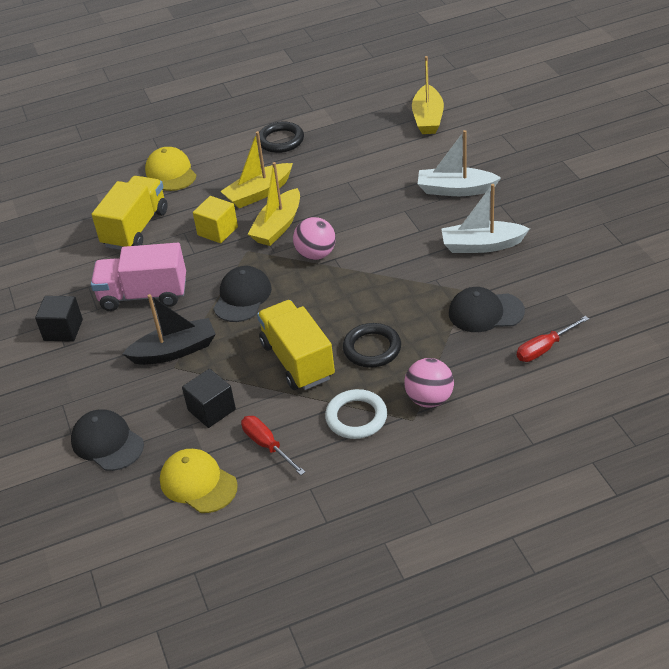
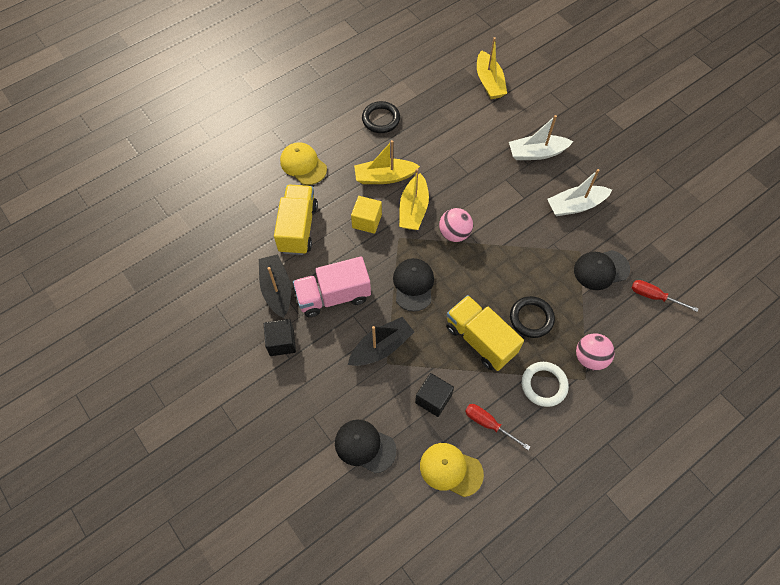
camera: 20 degrees left, 20 degrees up
(83, 281) = (277, 290): none -> black boat
(259, 193) = (385, 177): yellow boat -> yellow boat turned 45 degrees clockwise
(544, 348) = (654, 296): red screwdriver -> red screwdriver turned 75 degrees clockwise

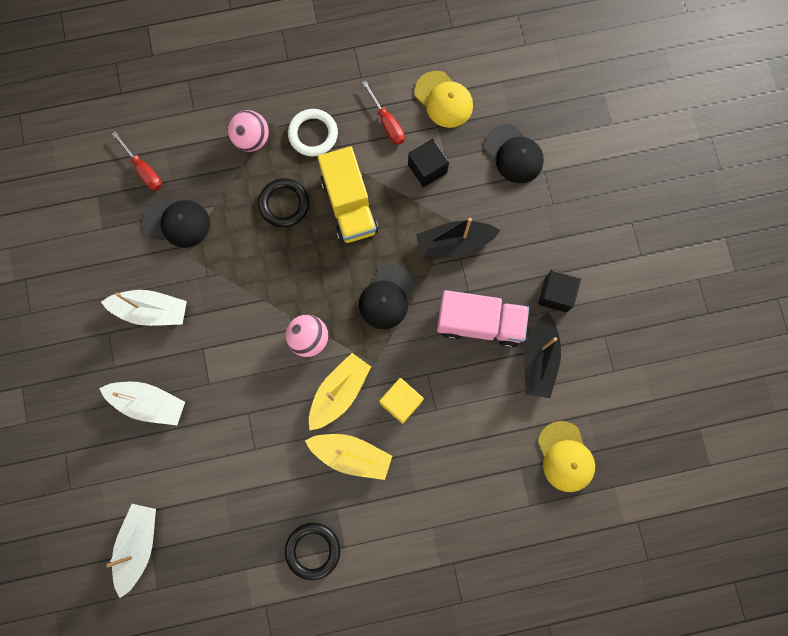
camera: 155 degrees left, 15 degrees up
(298, 228) = (485, 430): yellow truck -> none
(303, 165) = (443, 522): yellow cap -> yellow cap (565, 457)
(489, 82) = (138, 546): yellow boat -> white boat

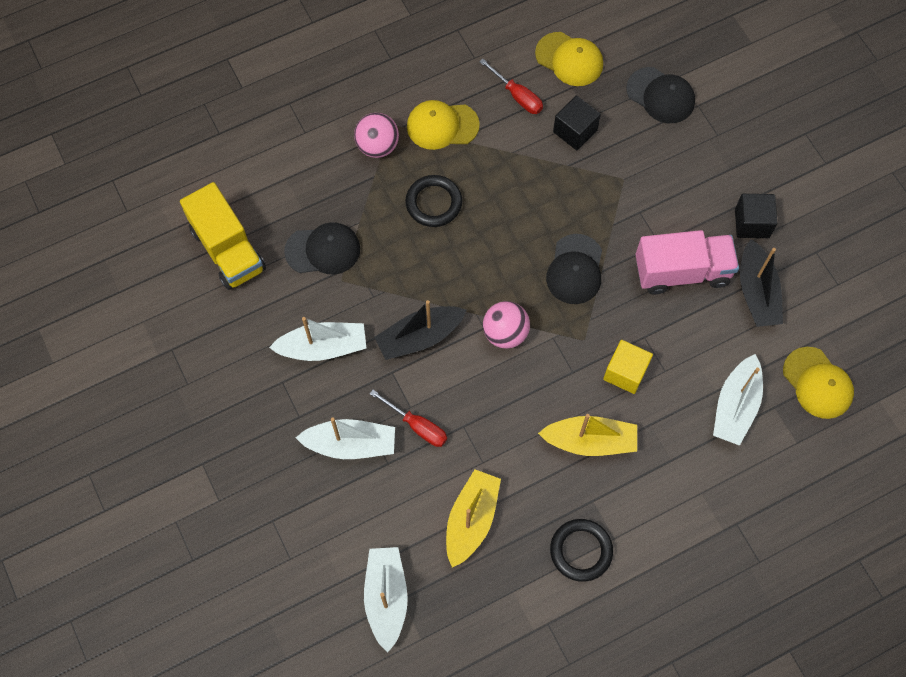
camera: 15 degrees left, 10 degrees down
(144, 170) = (269, 205): red screwdriver -> red screwdriver (417, 426)
(313, 134) = (442, 126): white ring -> yellow cap
(339, 393) = (555, 380): yellow boat -> yellow boat (471, 520)
(349, 205) = (504, 187): yellow truck -> yellow truck (228, 249)
(454, 243) = (628, 198): black boat -> black boat (420, 337)
(486, 458) = (735, 406): none -> white boat

